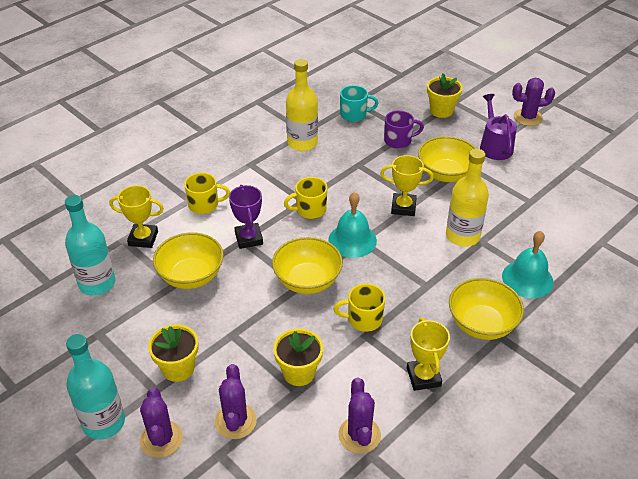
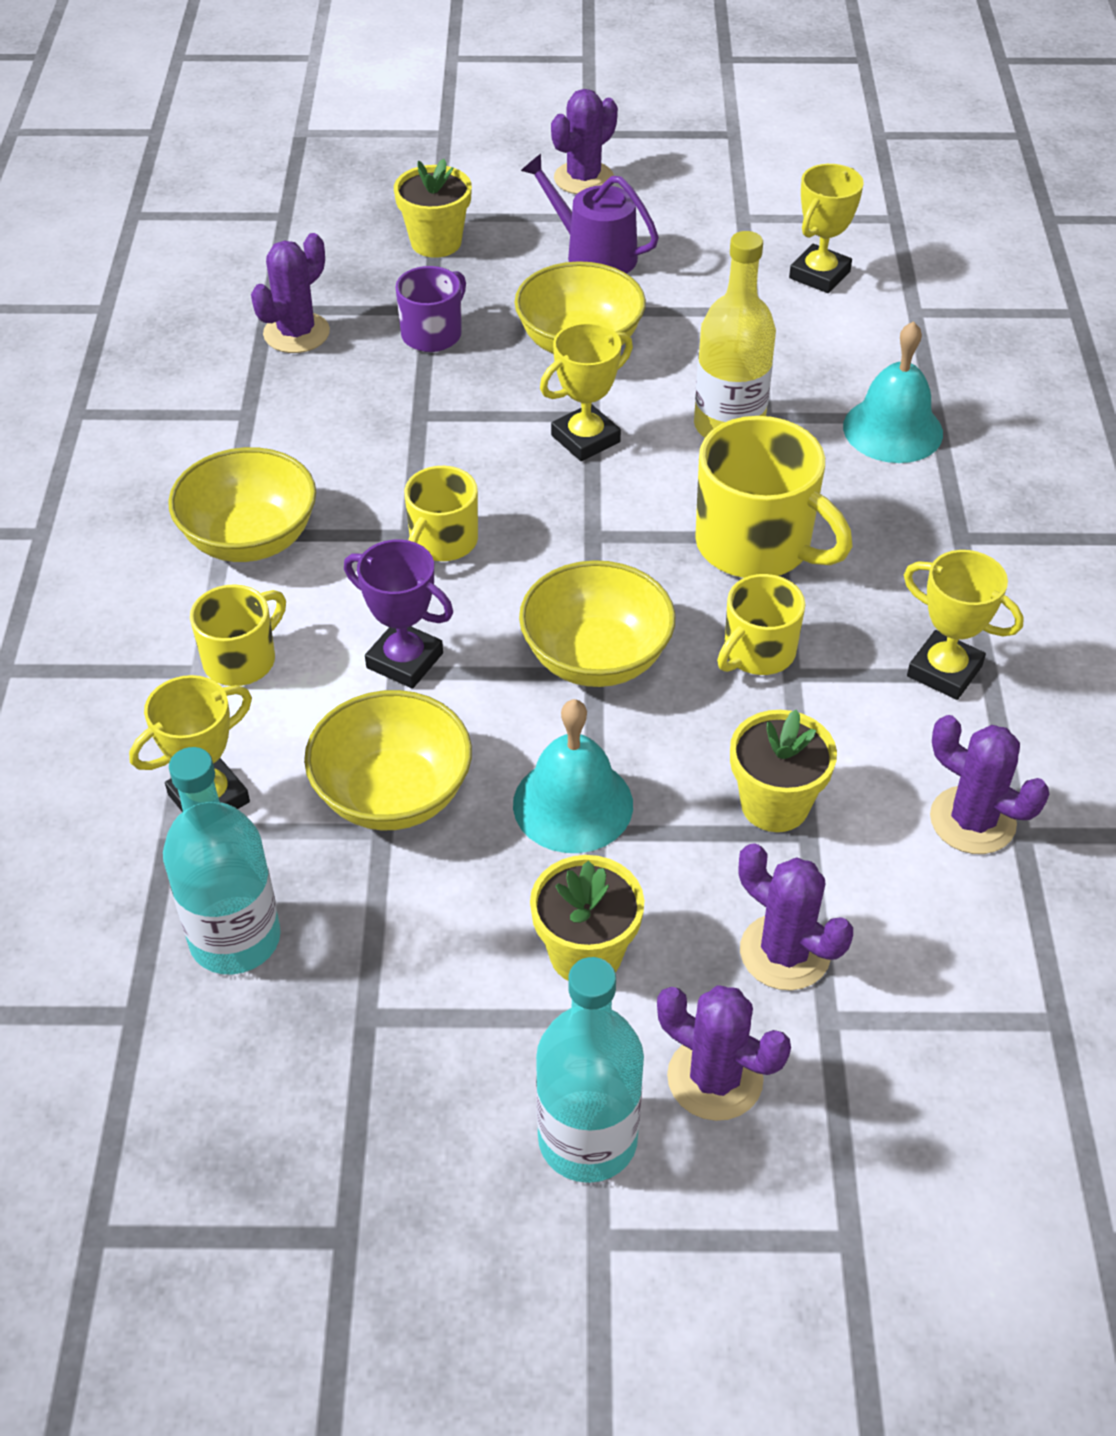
camera: 45 degrees left, 5 degrees up
(302, 143) = (271, 437): yellow bottle -> none
(352, 240) = (577, 544): turquoise bell -> turquoise bell (573, 804)
(354, 115) = (296, 333): turquoise mug -> purple cactus
(414, 283) = (756, 545): none -> yellow mug
(481, 324) = (919, 538): yellow bowl -> yellow bowl (250, 539)
(578, 204) = (819, 275): none -> yellow trophy

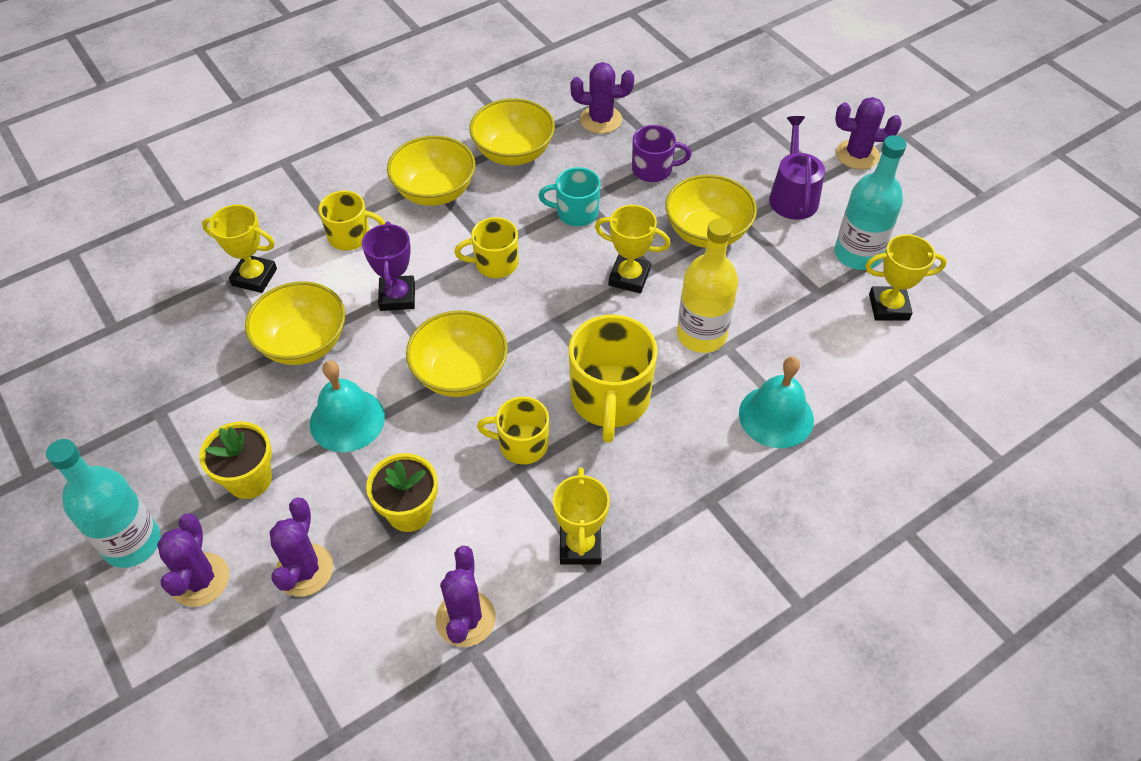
camera: 55 degrees right, 5 degrees up
(235, 939) = (176, 336): turquoise bottle -> turquoise bottle (857, 254)
(264, 434) = (513, 153): none -> yellow bowl
(432, 431) = (576, 212): none -> turquoise mug
(436, 242) = (730, 128): yellow flower pot -> none

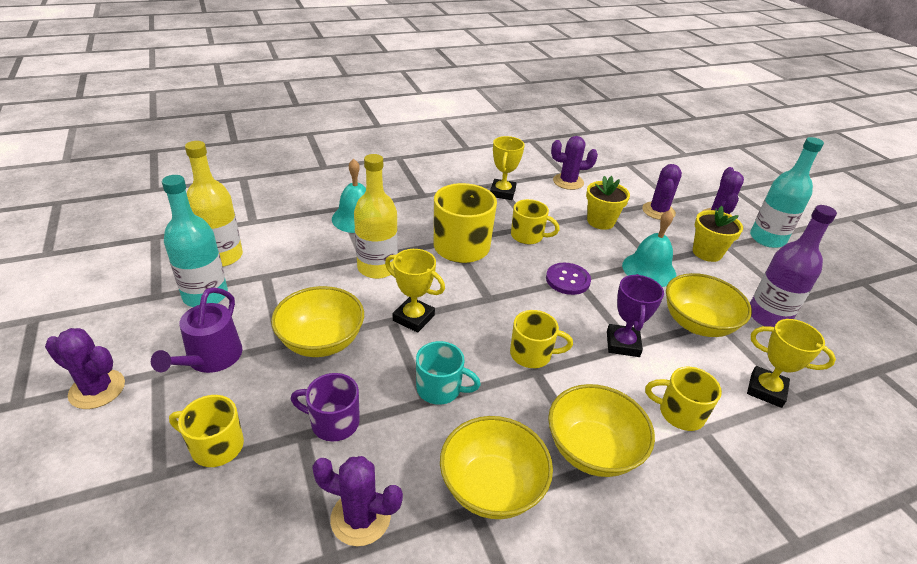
camera: 170 degrees left, 15 degrees down
(207, 375) = (768, 316): none -> purple bottle
(460, 373) = (567, 280): yellow bowl -> purple button
(465, 619) = (568, 182): purple cactus -> purple cactus turned 75 degrees clockwise
(730, 138) = (216, 446): none -> yellow mug
(888, 307) = (222, 256): yellow trophy -> yellow bottle

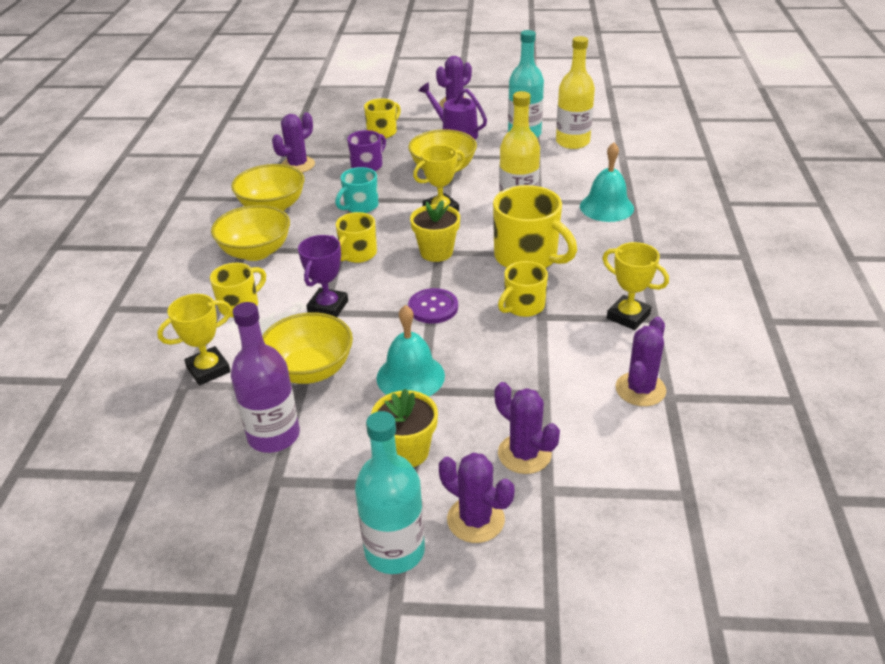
camera: 120 degrees right, 0 degrees up
(600, 221) = (526, 379): yellow flower pot -> yellow flower pot (436, 252)
(622, 344) = (328, 307): purple trophy -> purple trophy turned 75 degrees clockwise

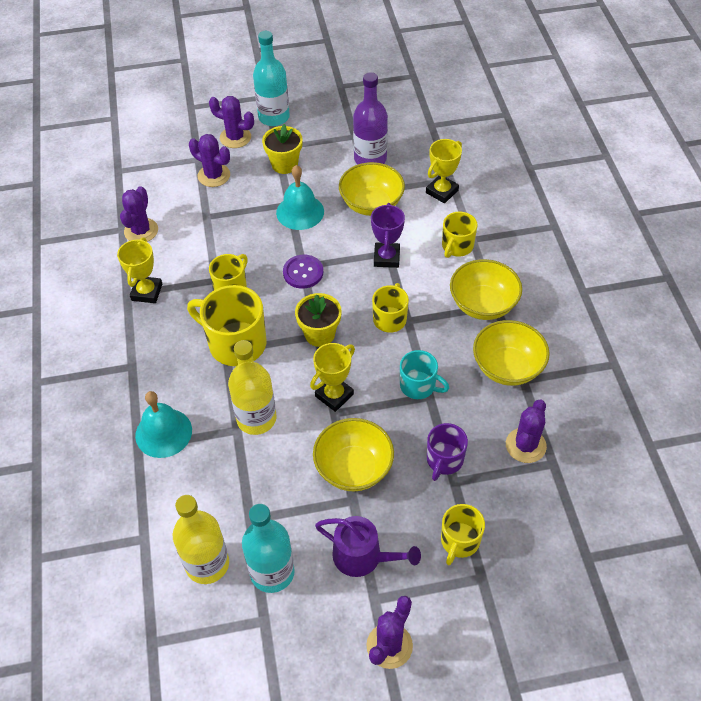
camera: 165 degrees right, 15 degrees up
(360, 206) = (418, 386): turquoise mug -> turquoise mug turned 90 degrees clockwise
(628, 316) = (147, 292): yellow trophy -> yellow trophy turned 75 degrees clockwise

